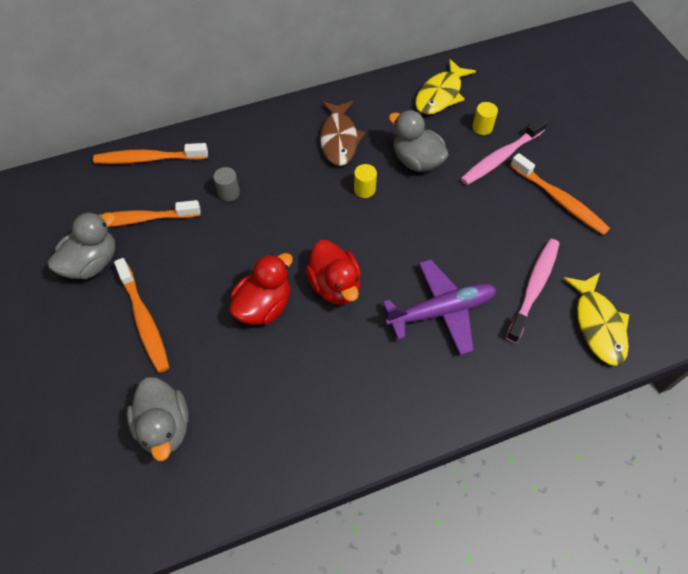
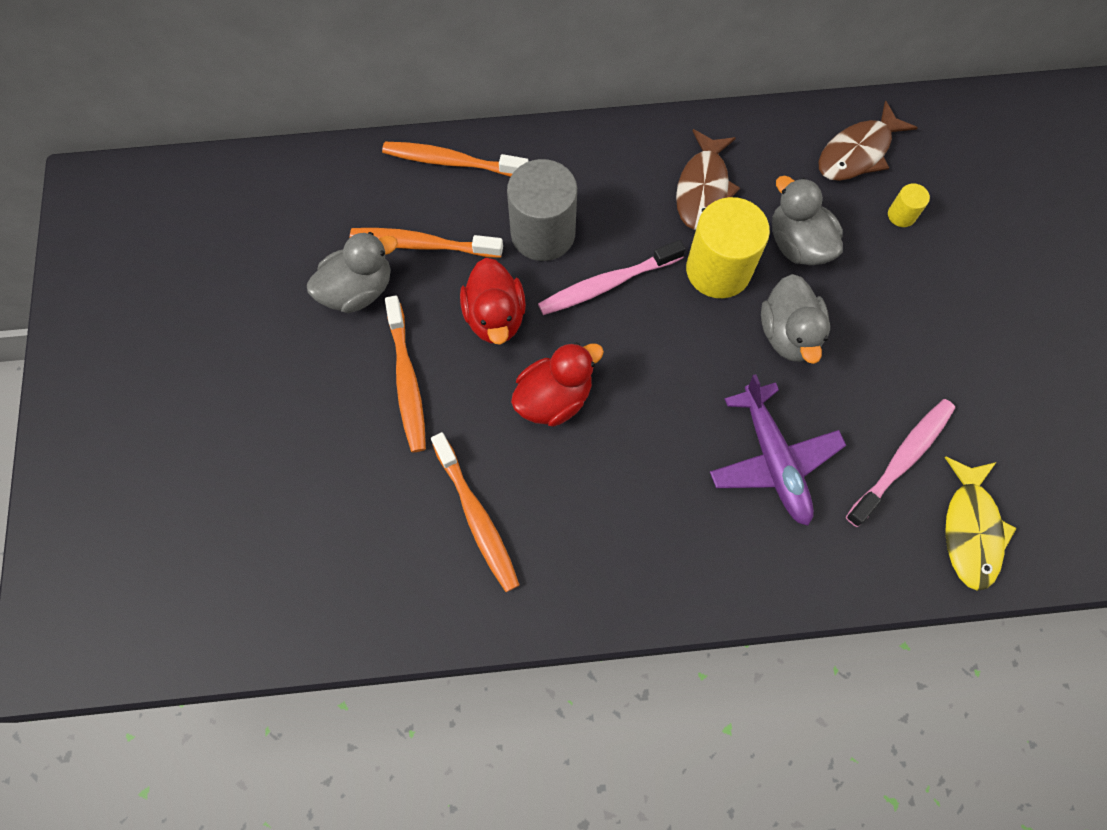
camera: 15 degrees right, 10 degrees up
(165, 426) = (407, 519): grey duck -> grey duck (788, 334)
(229, 192) = (543, 233): grey cylinder -> grey cylinder, size x2.25
(335, 285) = (648, 393): red duck -> red duck (495, 317)
(364, 189) = (718, 270): yellow cylinder -> yellow cylinder, size x2.25
(440, 95) = (857, 152): yellow fish -> brown fish
(441, 311) = (773, 460): purple plane -> purple plane turned 75 degrees clockwise
(500, 157) = (913, 265): pink toothbrush -> pink toothbrush (607, 284)
(560, 200) = (975, 347): orange toothbrush -> orange toothbrush (477, 518)

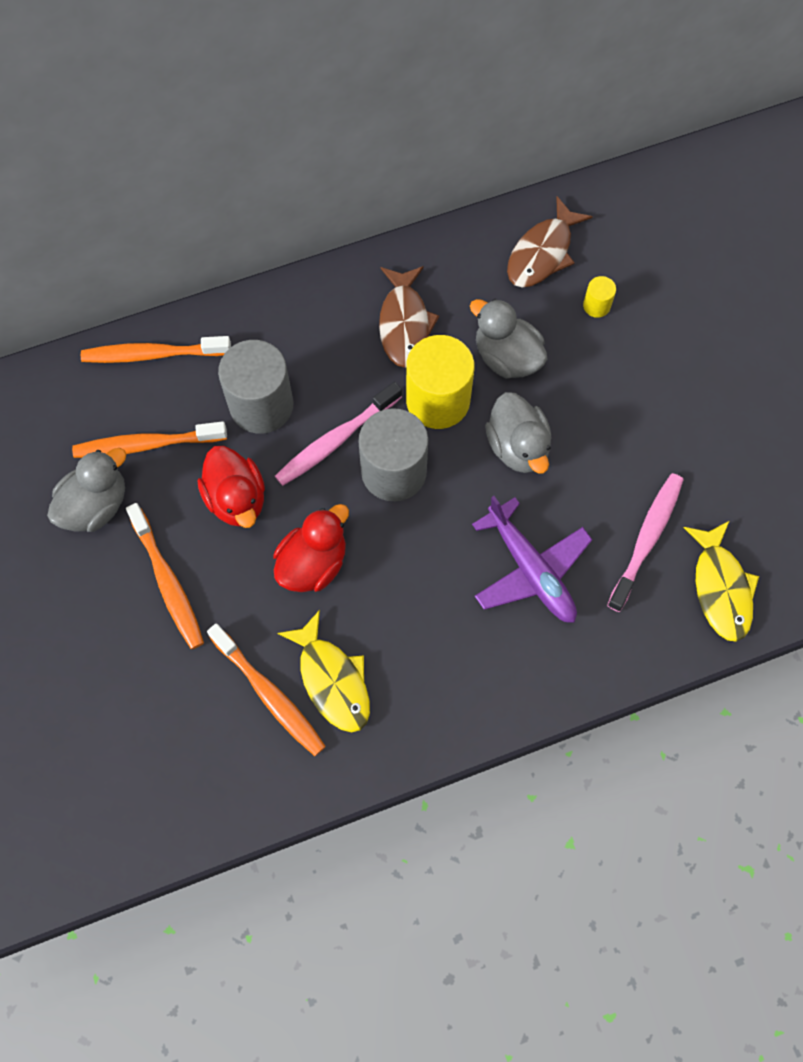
camera: 15 degrees left, 0 degrees up
(543, 519) = (332, 680): none -> yellow fish
(657, 328) = (394, 471): none -> grey cylinder

